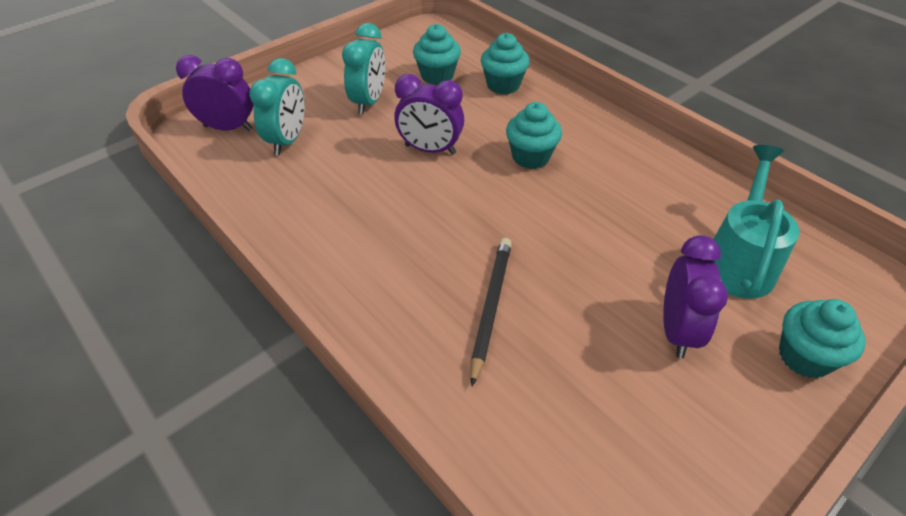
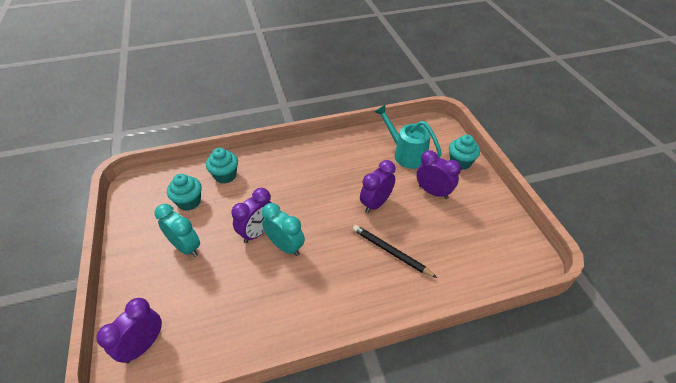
camera: 65 degrees left, 0 degrees up
(287, 141) = (190, 308): turquoise clock -> turquoise clock (285, 246)
(530, 157) = (295, 191): turquoise cupcake -> none
(579, 256) = (376, 204): none -> purple clock

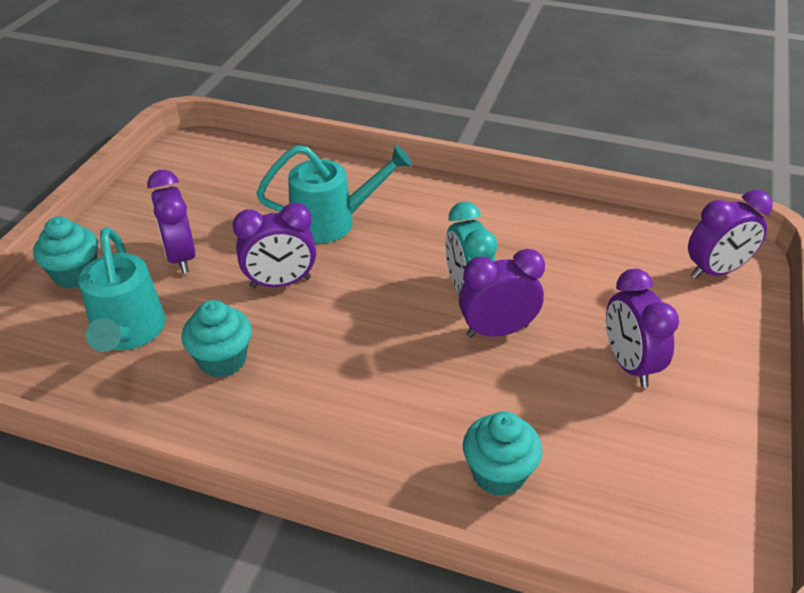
camera: 145 degrees left, 5 degrees down
(186, 247) = (629, 364): turquoise clock -> purple clock
(189, 202) = (599, 449): turquoise cupcake -> turquoise cupcake (222, 360)
(391, 252) = (332, 222): black pencil -> turquoise watering can

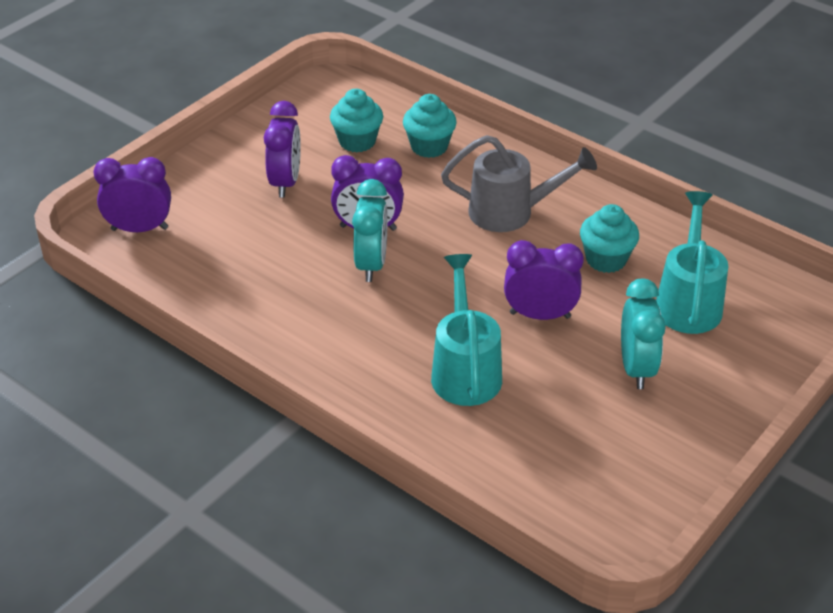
camera: 160 degrees left, 0 degrees up
(75, 274) = (747, 375): turquoise cupcake -> turquoise cupcake (357, 141)
(181, 257) = (636, 368): purple clock -> turquoise clock
(332, 222) = (465, 370): turquoise watering can -> turquoise watering can turned 75 degrees clockwise
(349, 394) = (510, 212): none -> grey watering can

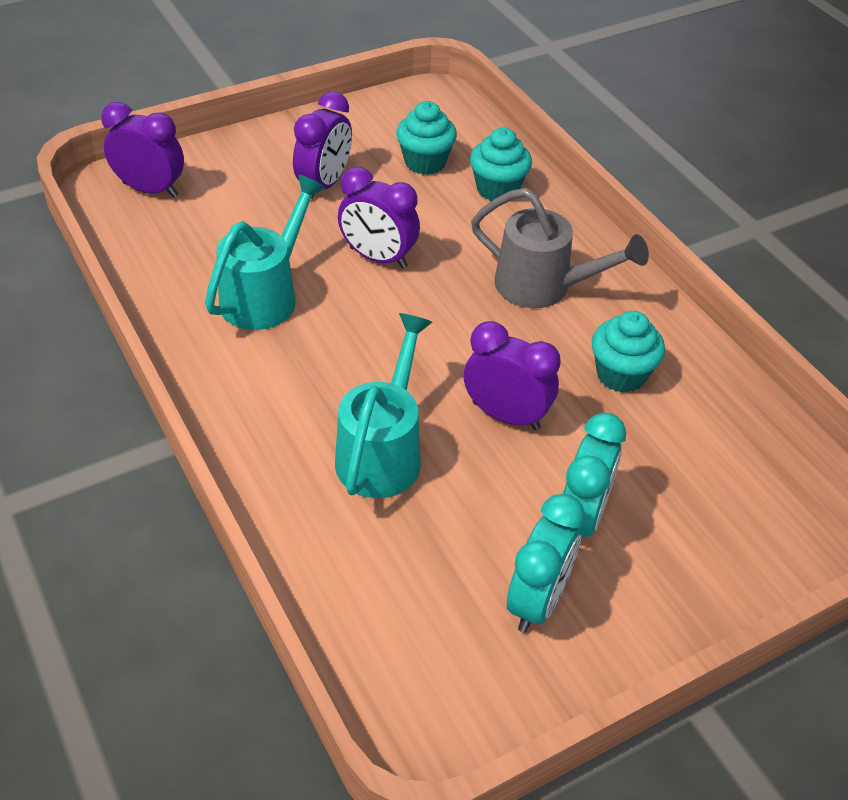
camera: 20 degrees right, 5 degrees up
(371, 264) = (356, 298): turquoise clock -> turquoise clock (537, 600)
(688, 302) = (691, 457): turquoise watering can -> turquoise watering can (265, 295)

